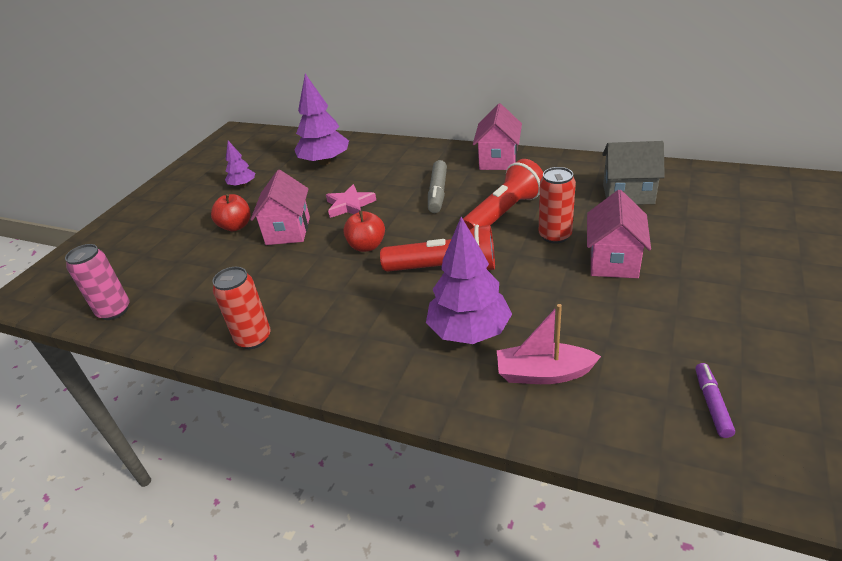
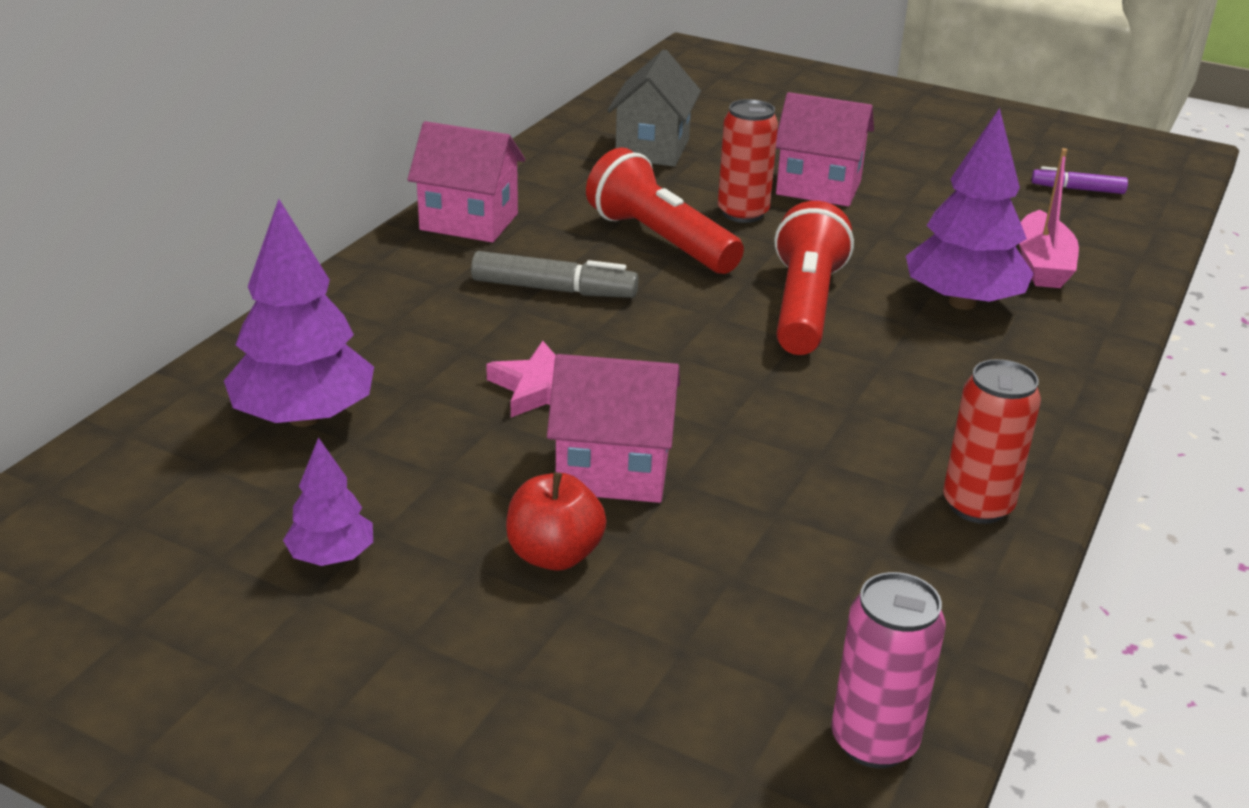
camera: 90 degrees left, 5 degrees down
(367, 246) = (712, 374): red apple -> none

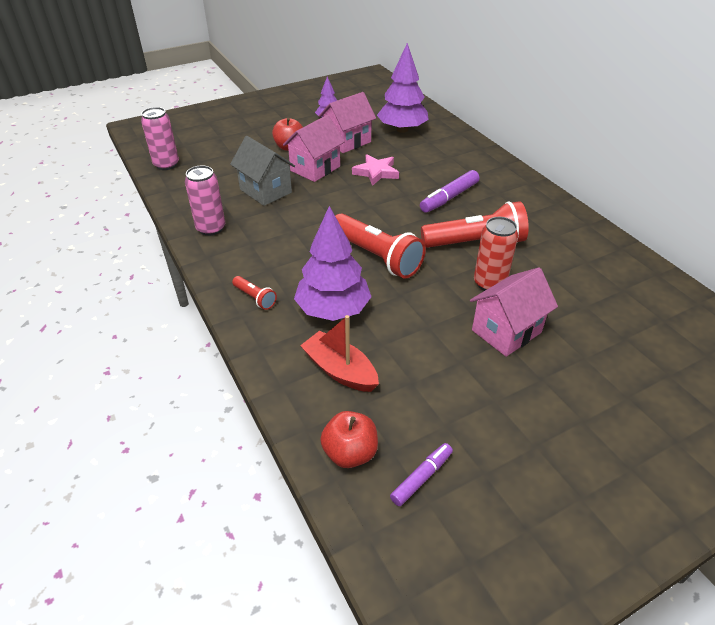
camera: 125 degrees right, 10 degrees up
(469, 222) = (533, 197): pink house -> pink house (347, 142)
(554, 289) = (449, 198): grey marker -> purple marker
(652, 149) = (602, 288): grey house -> grey house (265, 191)
(977, 506) = (211, 228): red can -> pink can
(1042, 265) = (340, 370): pink boat -> red boat
(1043, 372) = (255, 298): none -> red flashlight
(1120, 227) = (350, 453): none -> red apple

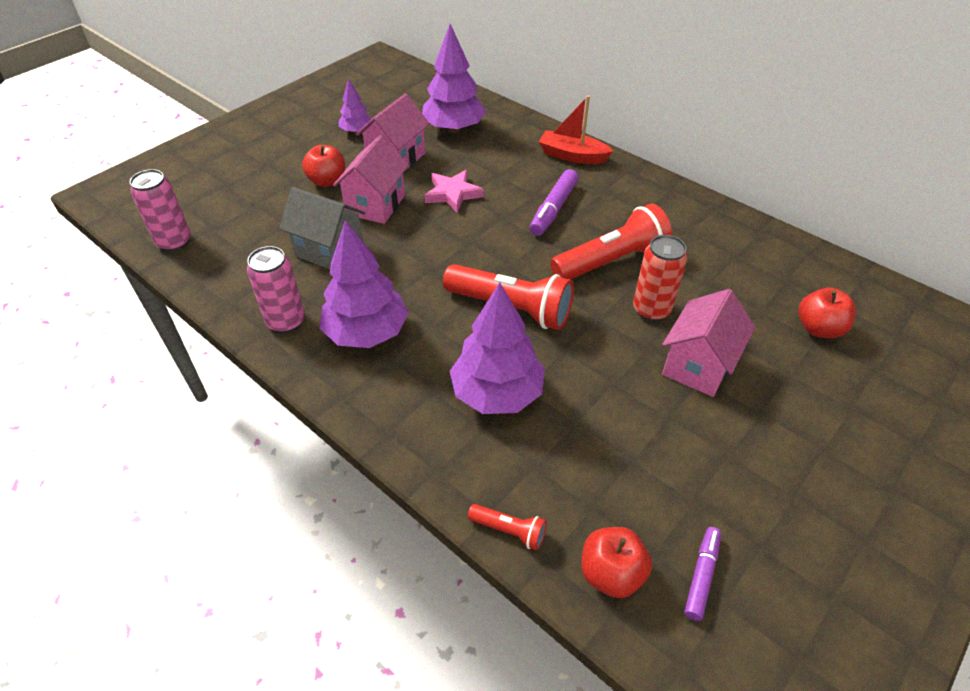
camera: 20 degrees left, 5 degrees up
(255, 298) = (395, 404): red flashlight -> red flashlight (509, 531)
(261, 248) = (366, 333): none -> purple tree
(340, 370) = (546, 471): red boat -> red boat (572, 156)
(631, 331) = (818, 328): none -> red apple

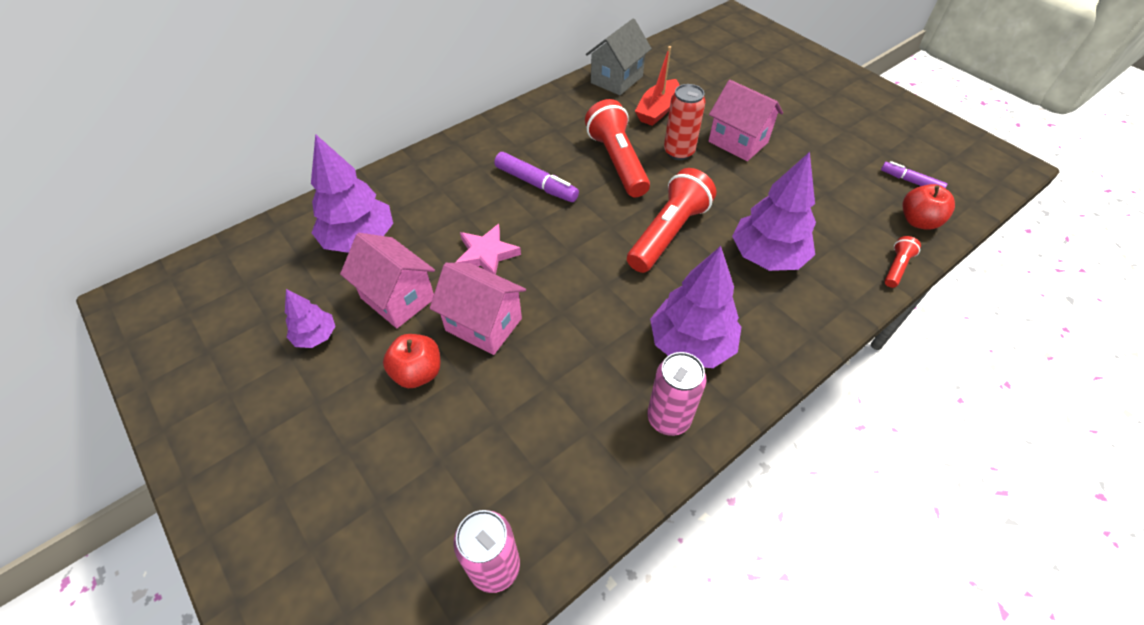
camera: 80 degrees left, 5 degrees up
(329, 251) = (556, 373): grey house -> grey house (616, 79)
(572, 156) = (455, 156): red boat -> red boat (657, 110)
(818, 328) = (705, 81): red apple -> none

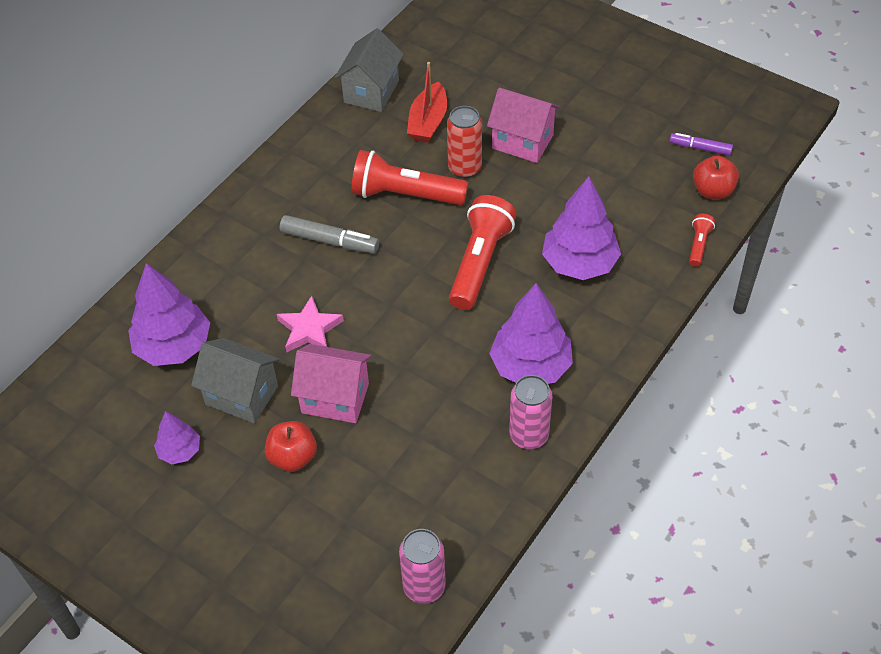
camera: 15 degrees left, 0 degrees up
(398, 298) = (241, 395): pink house -> grey house
(536, 184) = (330, 241): purple marker -> grey marker
(617, 161) = (404, 195): red flashlight -> red flashlight turned 45 degrees counterclockwise

